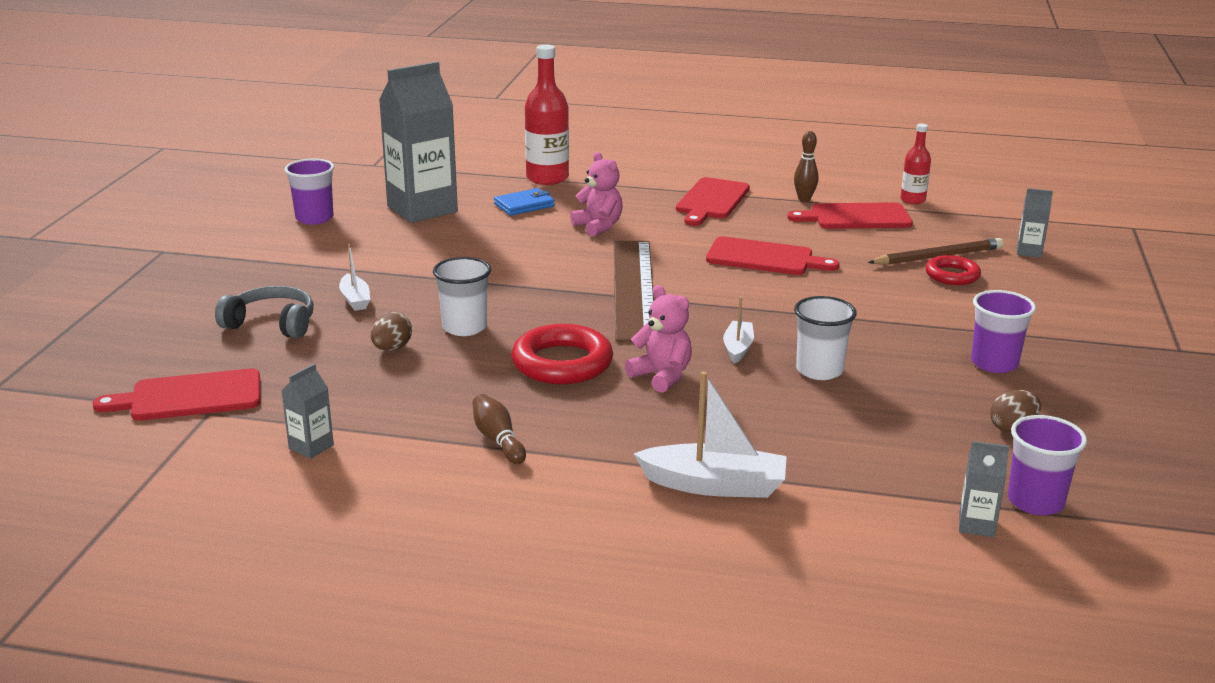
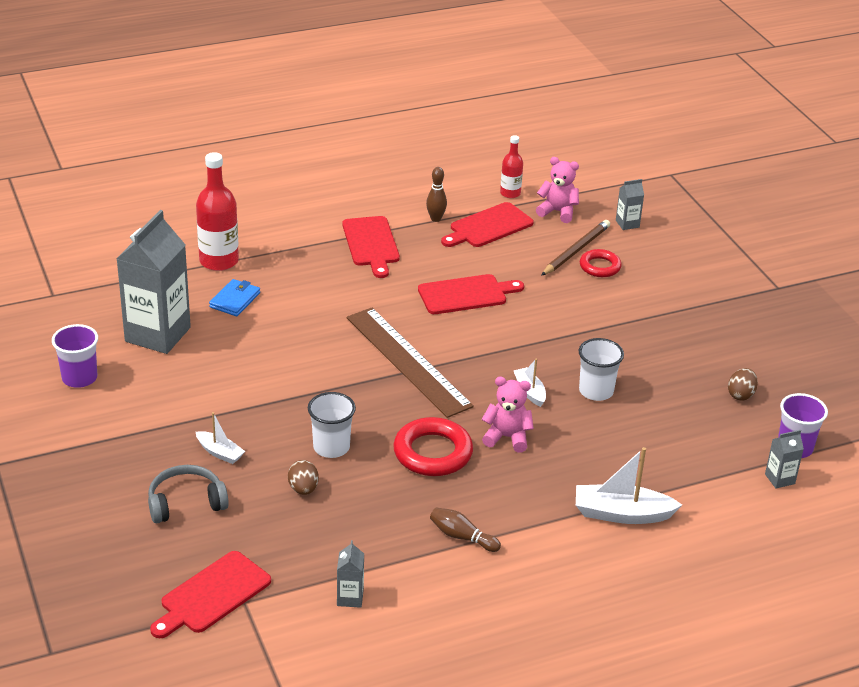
camera: 35 degrees left, 10 degrees up
(598, 226) = (317, 304): pink teddy bear -> pink teddy bear (558, 212)
(714, 485) = (622, 514): white boat -> white boat turned 150 degrees counterclockwise
(994, 363) = (689, 342): purple cup -> none

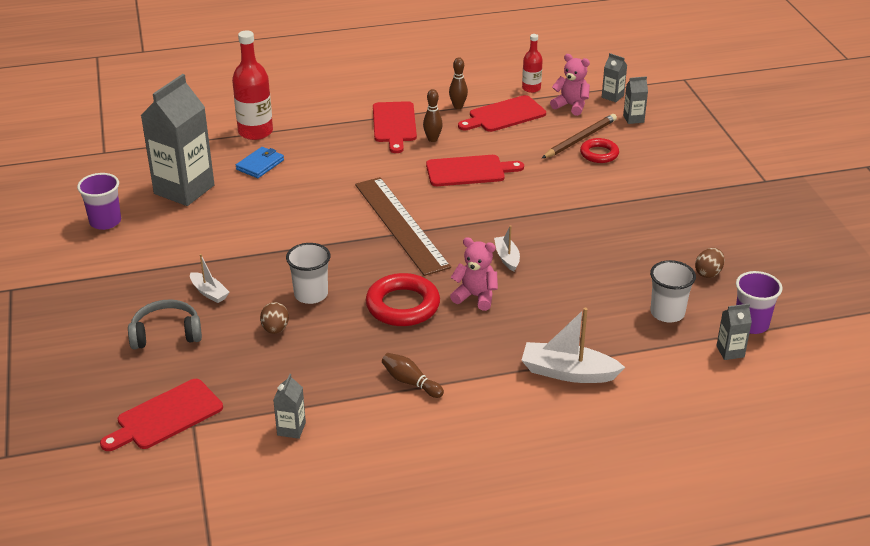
camera: 10 degrees right, 0 degrees up
(417, 259) = (432, 139): none -> brown bowling pin
(596, 391) = (569, 261): white cup -> white cup (667, 313)
(599, 198) = (612, 96): none -> grey carton

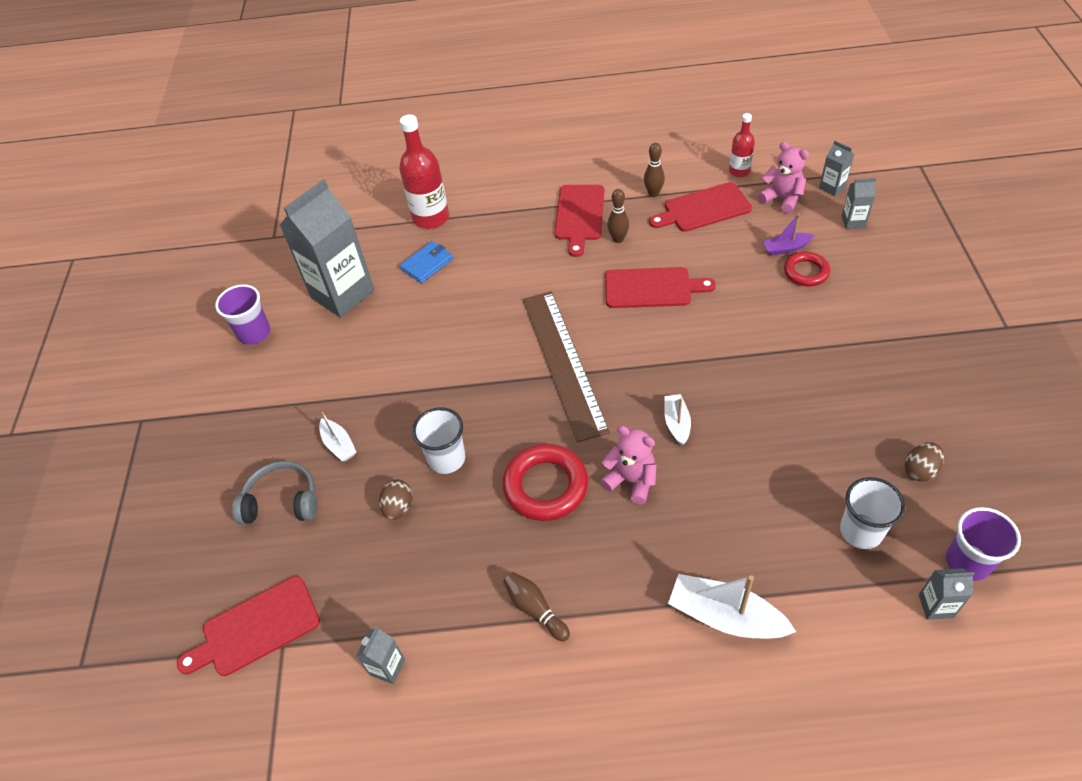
camera: 15 degrees right, 15 degrees up
(580, 139) = (786, 248): brown pencil -> purple boat

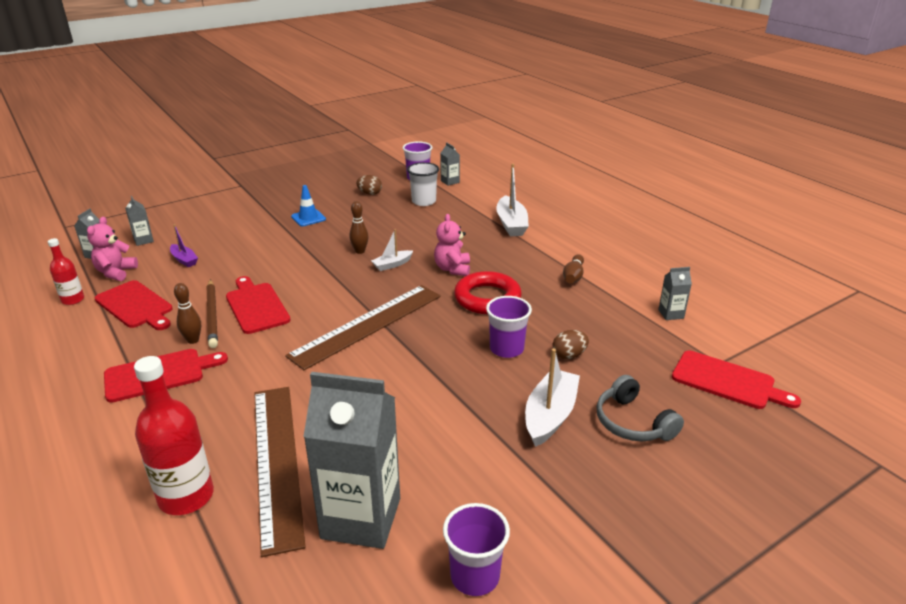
camera: 125 degrees left, 20 degrees down
(339, 445) = (550, 415): white boat -> white boat, size x1.75
(427, 264) = (277, 461): blue wallet -> brown ruler
(446, 459) = (506, 349): white cup -> purple cup
(653, 193) = (113, 338): brown bowling pin -> brown bowling pin (360, 251)
(654, 256) = (213, 315): none -> brown pencil
(806, 272) = (211, 248): red ring -> none
(855, 375) = (308, 218): none -> blue traffic cone

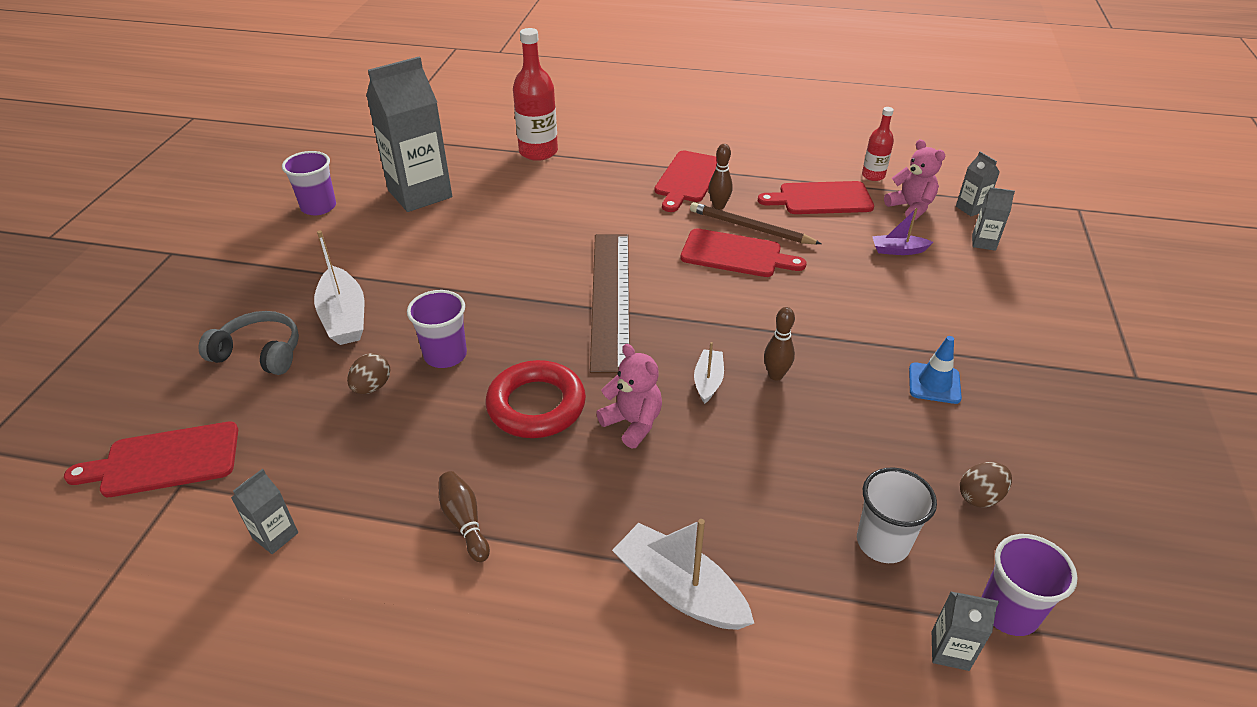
camera: 135 degrees right, 10 degrees up
(277, 461) = (515, 187): brown ruler -> none

